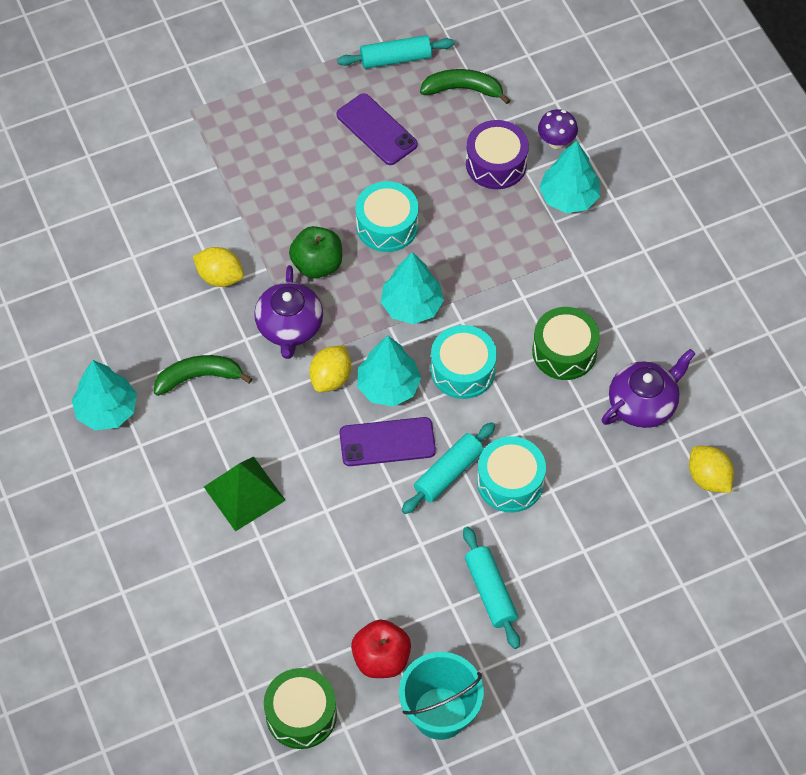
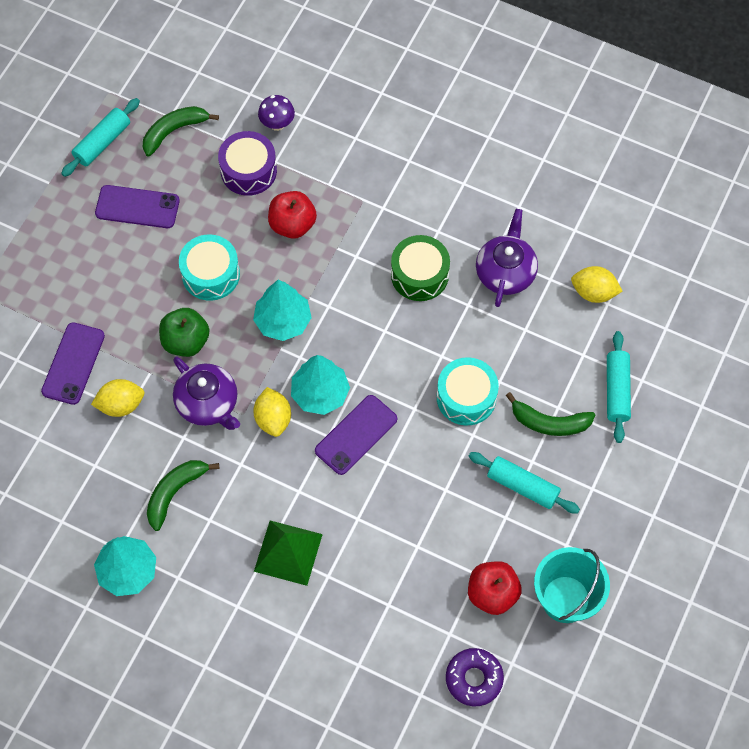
camera: 40 degrees left, 5 degrees up
(212, 217) = (73, 363): none -> purple phone
(301, 714) = (474, 679): green drum -> purple donut
(448, 473) = (418, 424): turquoise rolling pin -> turquoise rolling pin (616, 390)
(462, 370) = (361, 341): turquoise drum -> none
(492, 233) = (292, 224): none -> red apple
(564, 557) = (549, 422): none -> green banana
(569, 197) = (323, 159): turquoise tree -> none

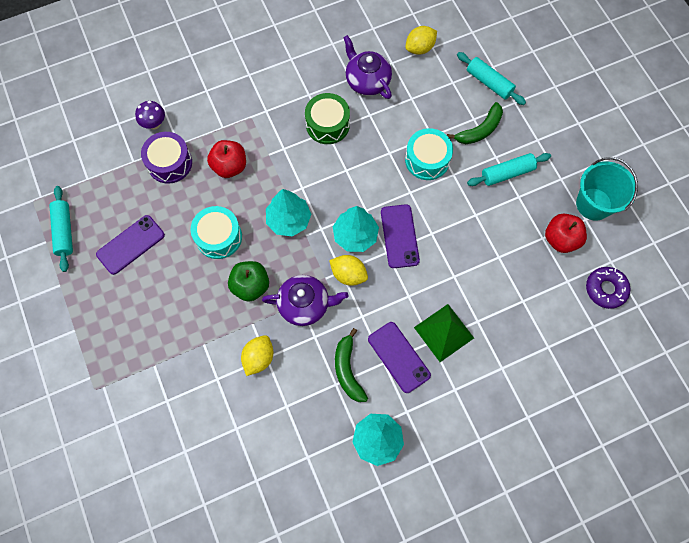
camera: 50 degrees left, 5 degrees up
(73, 363) = (203, 366): purple phone -> purple phone (398, 357)
(174, 131) = (100, 184): green banana -> none

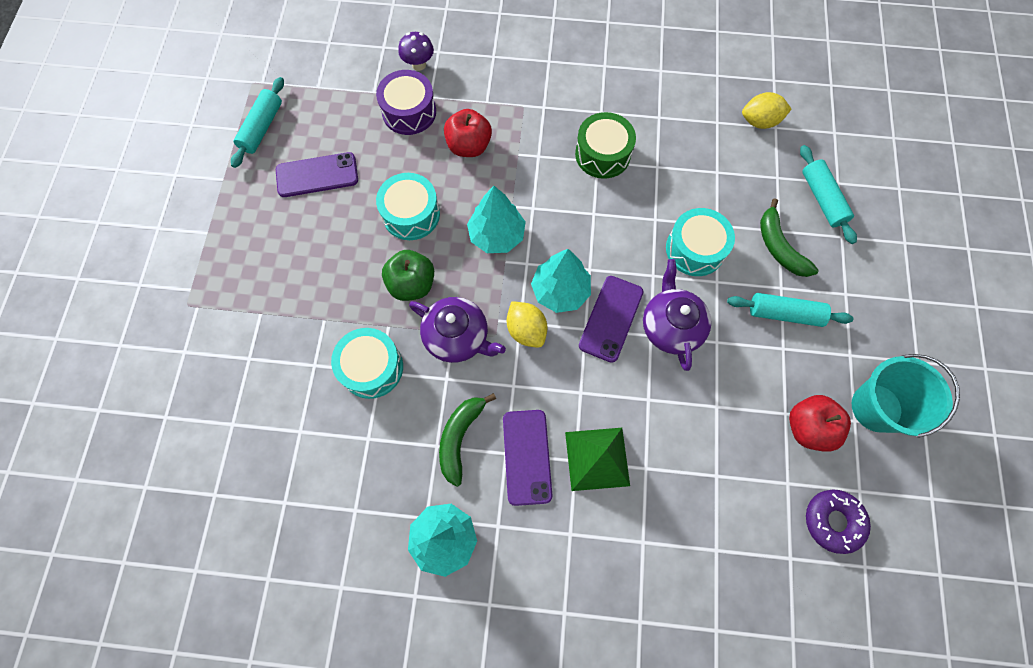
camera: 30 degrees right, 0 degrees up
(259, 358) = (372, 368): yellow lemon -> turquoise drum
(367, 81) = (676, 128): purple teapot -> purple teapot (671, 326)
(479, 130) = (779, 247): green banana -> green banana turned 75 degrees clockwise

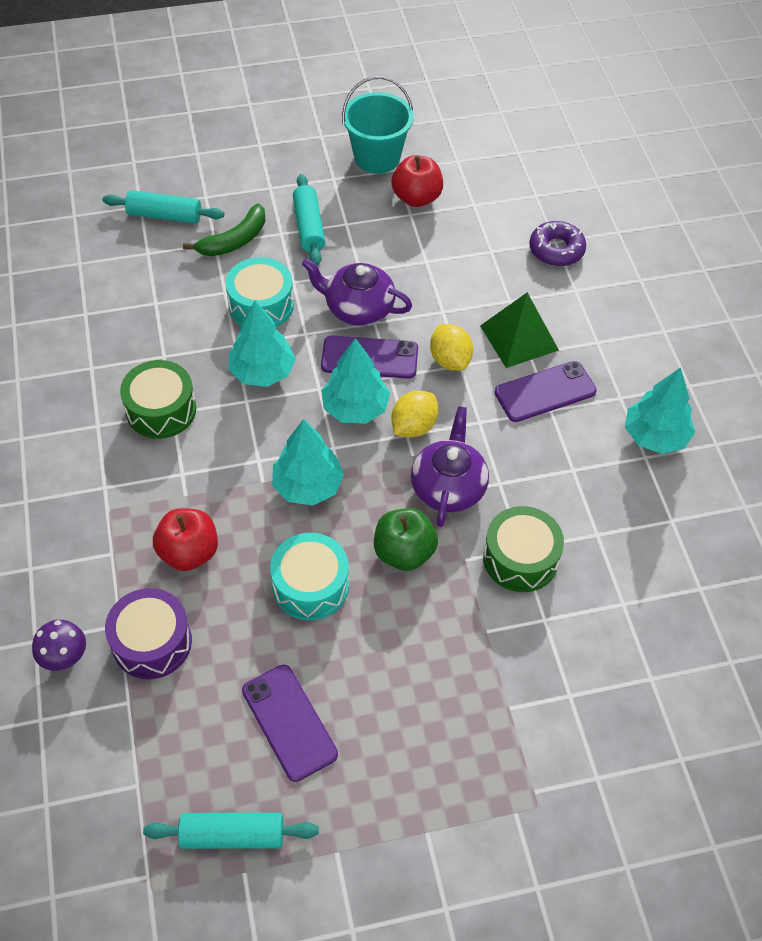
camera: 110 degrees left, 15 degrees down
(372, 368) = (520, 558): turquoise drum -> green drum
(460, 438) = (555, 452): green banana -> none
(619, 232) = (262, 372): none -> turquoise tree
(671, 326) = (358, 308): purple teapot -> purple teapot turned 45 degrees clockwise
(759, 121) = (75, 277): yellow lemon -> yellow lemon (450, 360)
(822, 199) = (165, 215): turquoise rolling pin -> turquoise rolling pin turned 45 degrees clockwise
(833, 521) = (491, 174): purple donut -> purple donut (556, 250)

